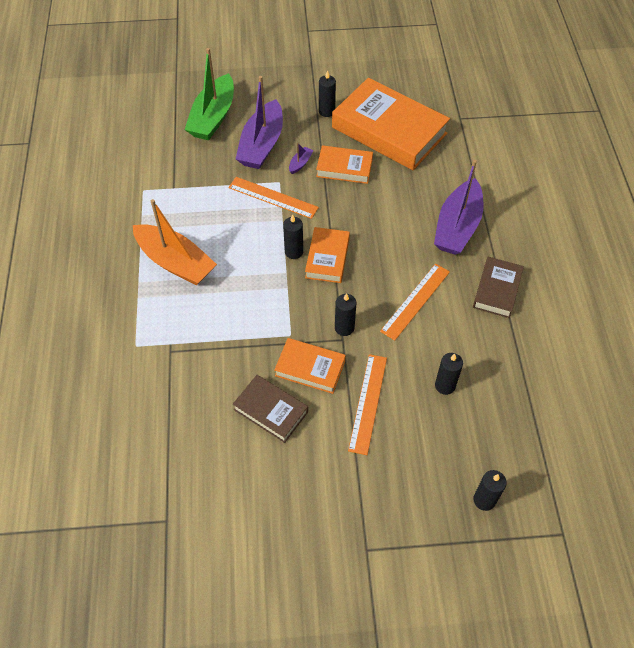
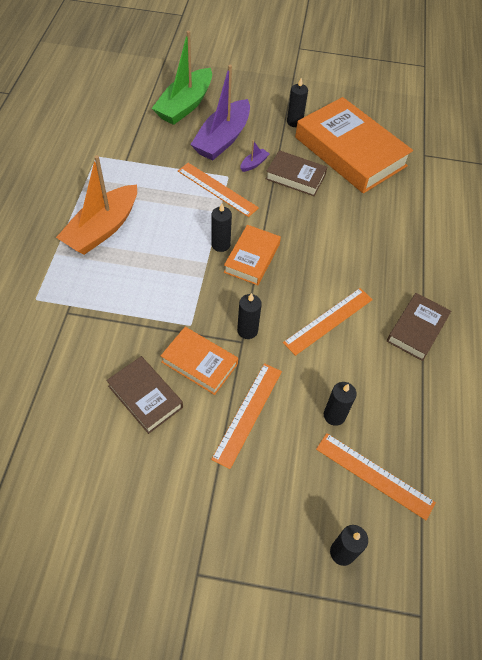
camera: 10 degrees right, 0 degrees up
(175, 262) = (102, 229): orange boat -> orange boat turned 75 degrees clockwise
(344, 168) = (295, 177): orange book -> brown book
(457, 226) = (393, 257): purple boat -> none
(494, 428) = (374, 475): none -> orange ruler

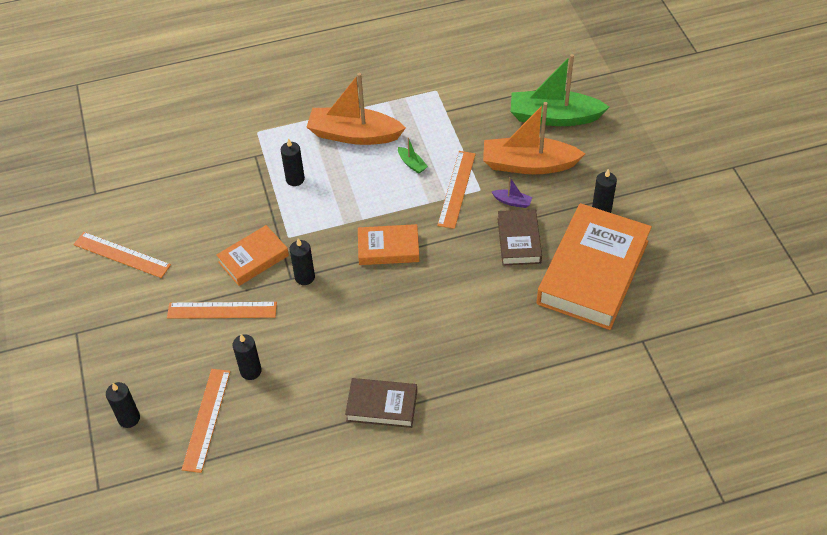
camera: 70 degrees right, 5 degrees down
(145, 397) = (204, 239): brown book -> none
(168, 205) = (412, 164): none -> green boat
(199, 363) = (253, 259): orange book -> orange book turned 45 degrees clockwise
(220, 244) = (389, 220): black candle -> black candle (295, 179)
(222, 139) = (528, 164): purple boat -> orange boat
(328, 320) = (350, 332): orange ruler -> orange ruler (122, 254)

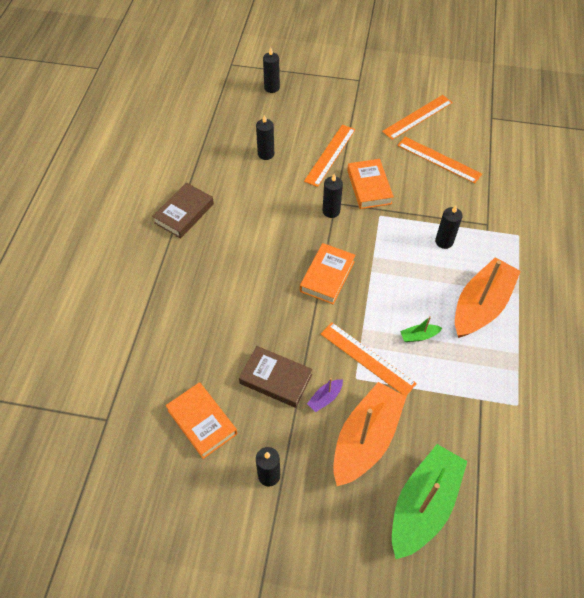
camera: 115 degrees right, 5 degrees up
(207, 419) = (243, 122): orange ruler -> orange ruler (438, 160)
(593, 272) = (202, 422): orange book -> orange book, size x0.51

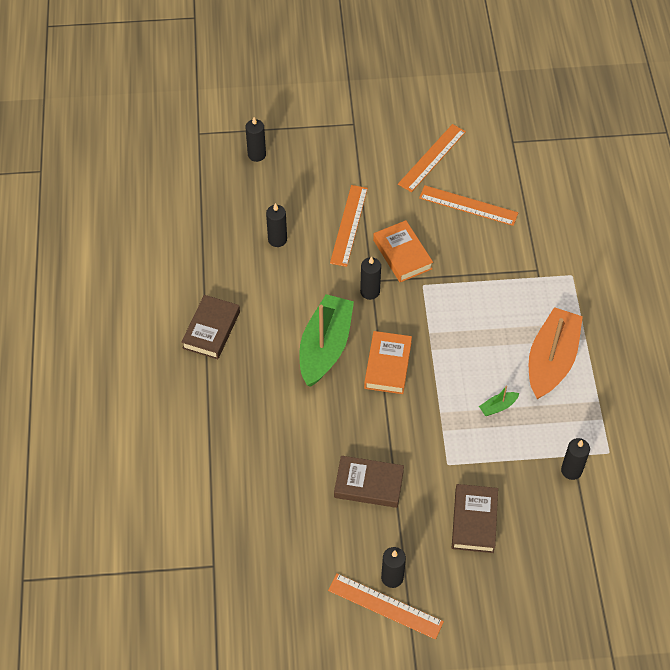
camera: 15 degrees left, 0 degrees up
(202, 422) = (310, 544): orange book -> none
(325, 398) = (423, 491): purple boat -> none
(366, 439) = (474, 521): orange boat -> brown book
(367, 358) = (453, 441): orange ruler -> orange ruler (385, 606)
(423, 505) = (544, 567): green boat -> green boat (325, 347)
(444, 241) = (497, 299): black candle -> black candle (571, 470)

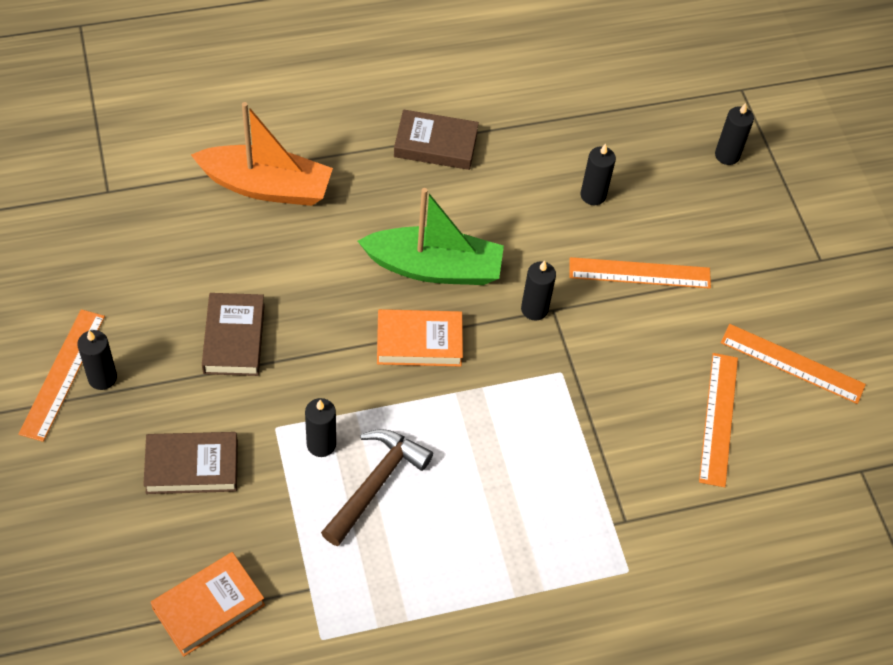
camera: 75 degrees right, 0 degrees up
(402, 254) = (607, 342): orange book -> orange book (208, 607)
(498, 407) = (376, 483): green boat -> brown hammer
(551, 360) = (466, 550): orange boat -> orange boat (266, 186)
(571, 470) = (284, 587): black candle -> black candle (321, 444)

